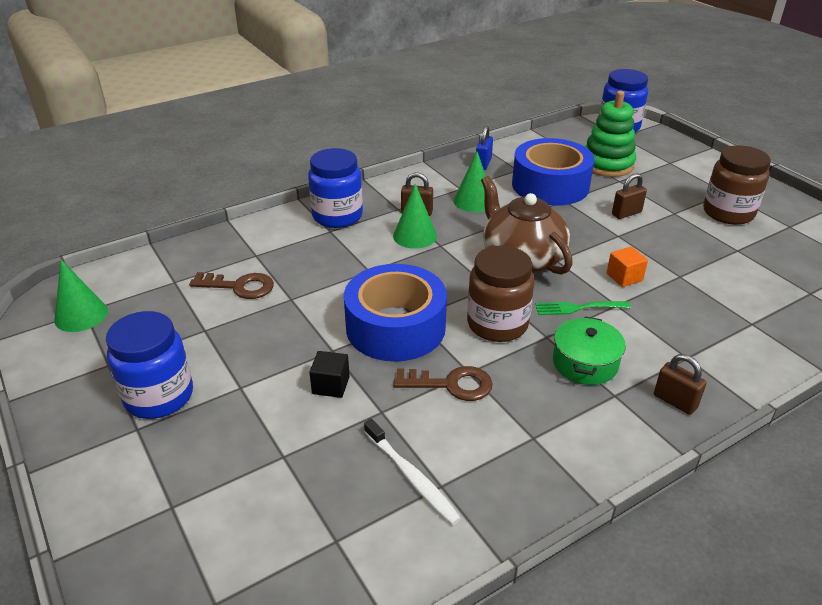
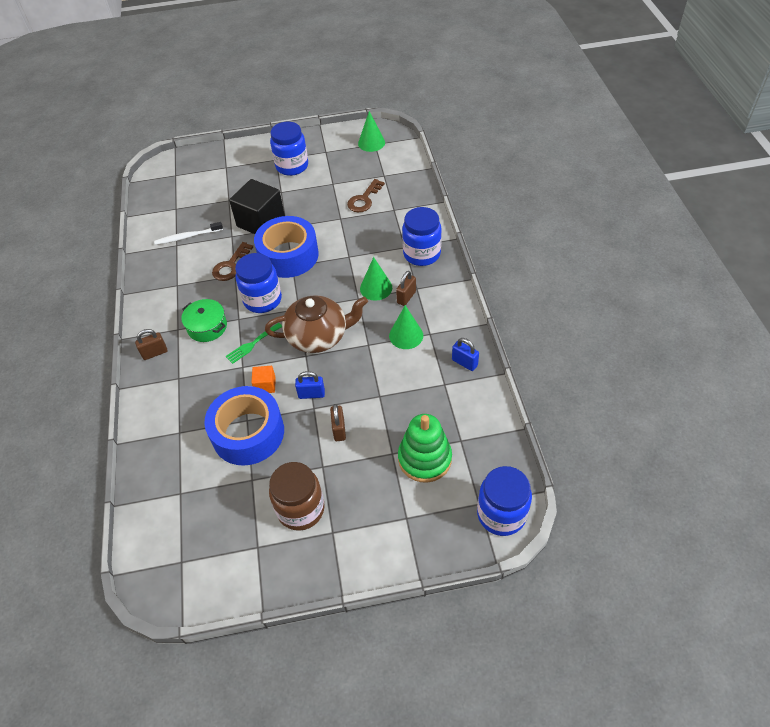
camera: 115 degrees right, 15 degrees up
(331, 385) = (261, 222): black cube -> black cube, size x2.16
(497, 324) = (262, 300): brown jar -> blue jar
(550, 185) = (407, 396): blue tape -> blue tape (248, 433)
(577, 308) = (252, 344): green fork -> green fork turned 150 degrees counterclockwise
(603, 241) = (311, 394): none -> blue padlock

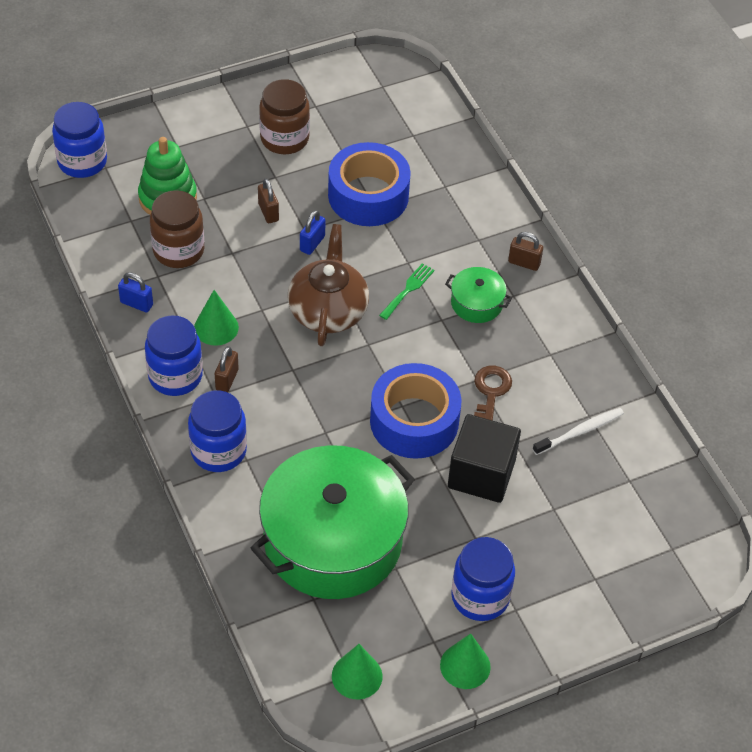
camera: 160 degrees right, 0 degrees up
(155, 353) = (524, 263): brown padlock -> brown padlock turned 60 degrees clockwise
(262, 300) = (421, 349): blue jar -> blue jar (175, 376)
(265, 385) = (370, 245): orange cube -> none
(311, 394) = (312, 243): blue padlock -> blue padlock turned 45 degrees counterclockwise
(318, 336) = (328, 311): brown teapot -> brown teapot turned 120 degrees clockwise
(364, 199) = (332, 541): brown key -> green pot
(376, 288) = (272, 388): green cone -> green cone (465, 666)
(423, 404) = (178, 250): none -> brown jar

